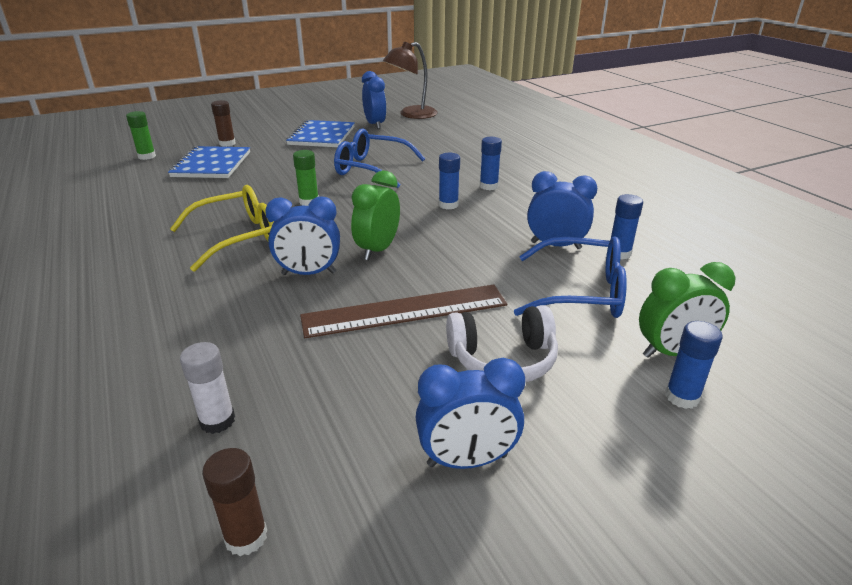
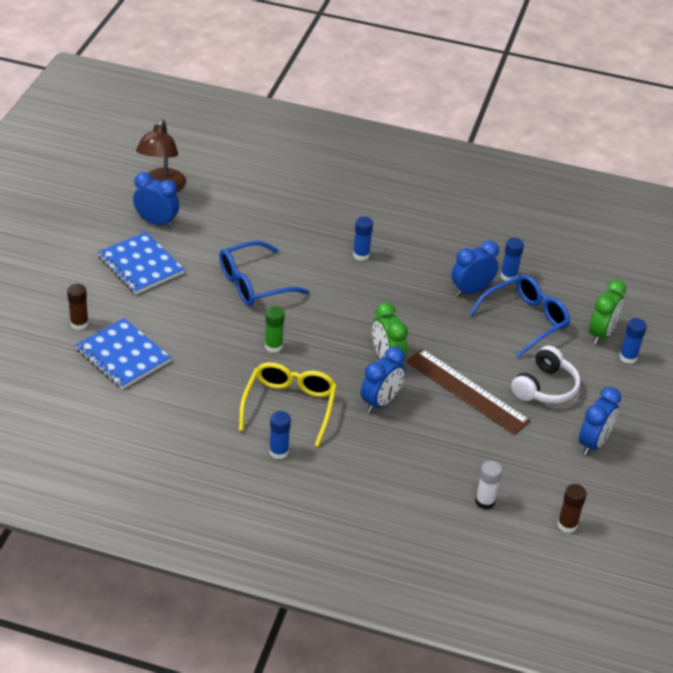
camera: 50 degrees left, 10 degrees up
(147, 156) = (45, 381): green glue stick -> none
(405, 311) = (467, 391): brown ruler -> brown ruler turned 75 degrees counterclockwise
(448, 205) = (364, 291): blue glue stick -> blue glue stick (278, 452)

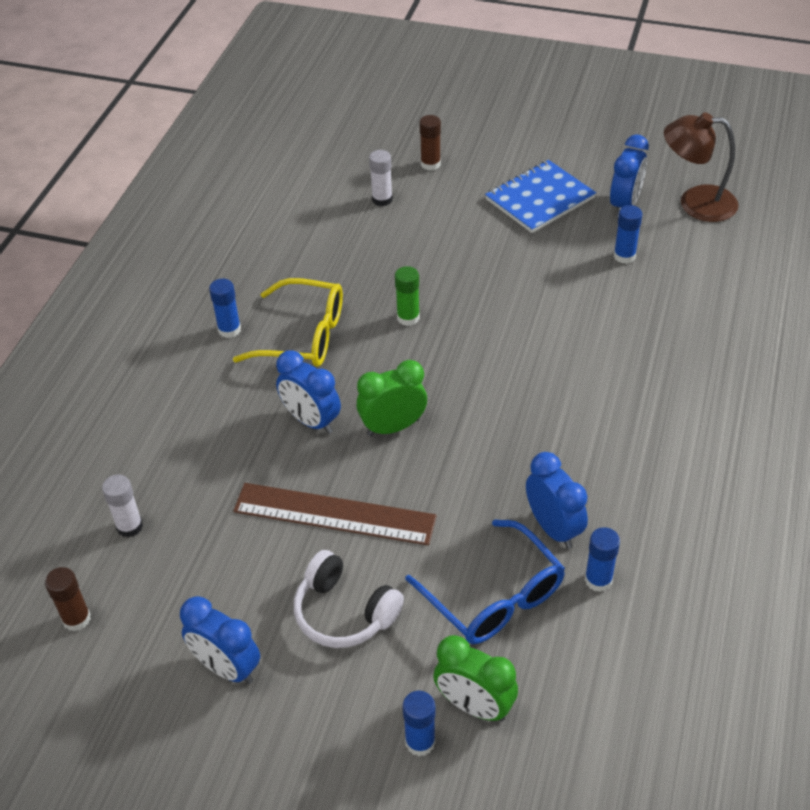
camera: 95 degrees right, 5 degrees up
(123, 355) = (382, 199): blue notebook -> white glue stick
(254, 283) = (524, 295): blue glasses -> none
(361, 255) = (608, 399): blue glue stick -> blue glue stick (624, 256)
(467, 391) = (334, 514): brown ruler -> brown ruler turned 60 degrees clockwise

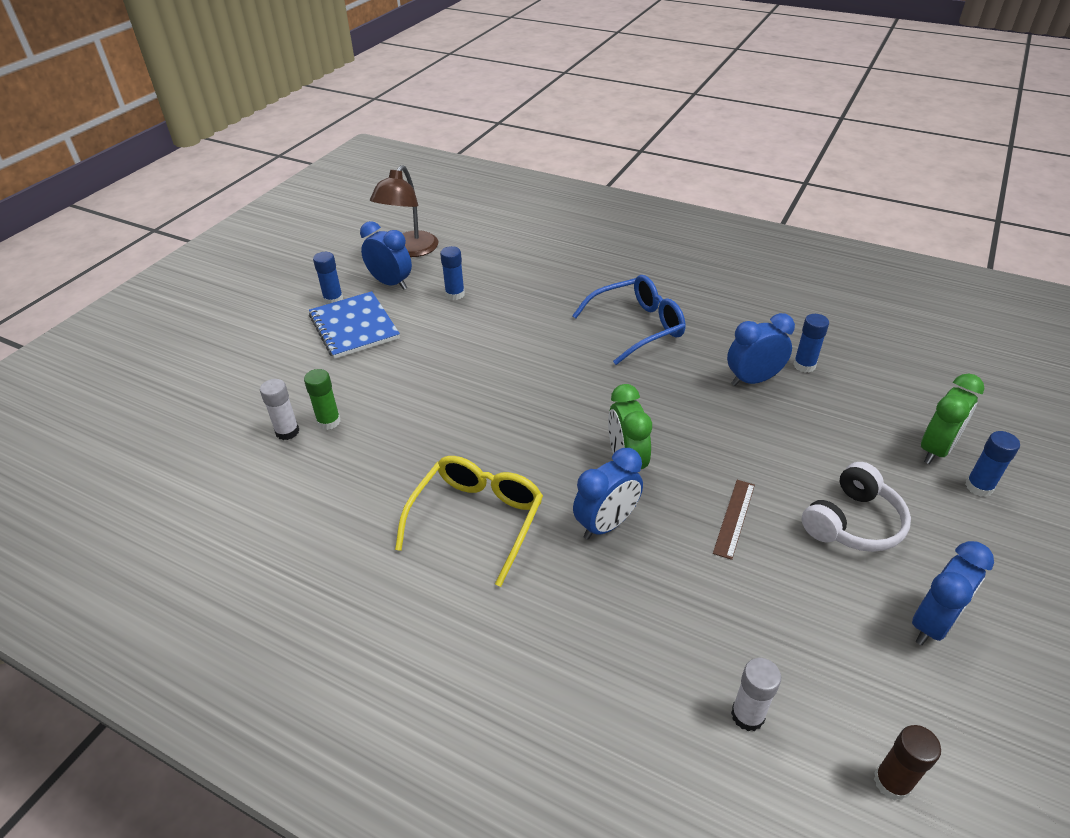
camera: 80 degrees left, 5 degrees down
(229, 329) = (442, 589): blue glue stick -> blue glue stick (333, 299)
(334, 514) = (734, 518): brown ruler -> brown ruler, size x0.51
(408, 317) = (479, 434): green glue stick -> green glue stick (329, 421)
(430, 164) = (254, 389): brown glue stick -> none
(493, 595) = (824, 423): blue glasses -> blue glasses (636, 327)

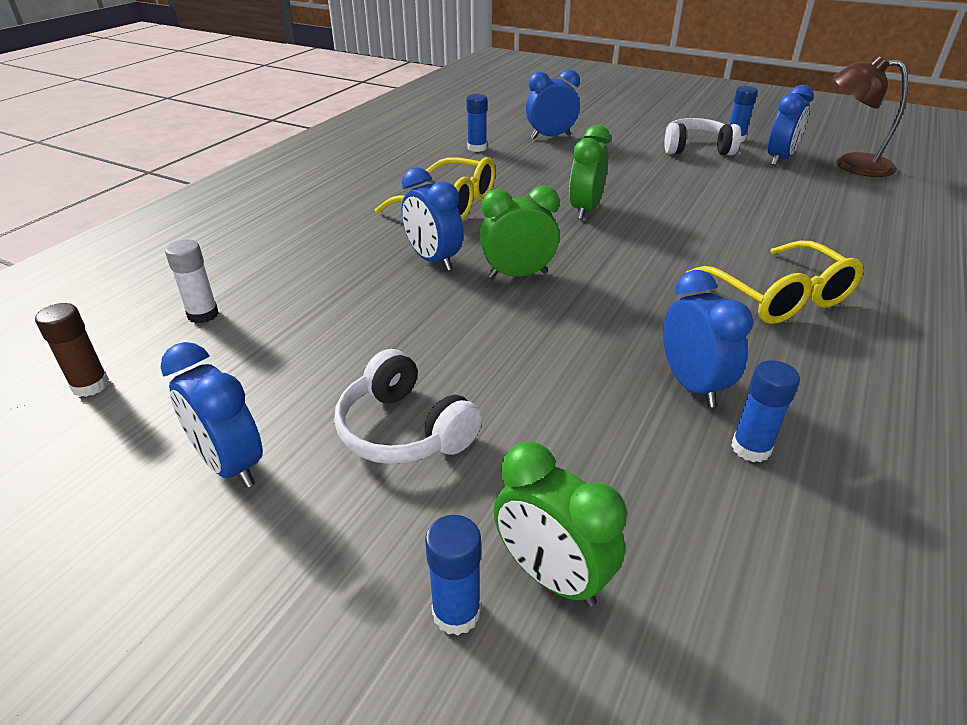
camera: 90 degrees right, 5 degrees down
(287, 432) = (550, 137): white glue stick -> blue clock
(329, 421) = (564, 148): green glue stick -> none
(354, 327) = (696, 149): blue notebook -> white headphones
(455, 294) = (780, 188): blue glue stick -> blue glue stick (477, 148)
(494, 413) = (585, 210): none -> green clock
(636, 327) = (777, 296): blue glasses -> yellow glasses
(734, 518) = (428, 335): brown ruler -> none

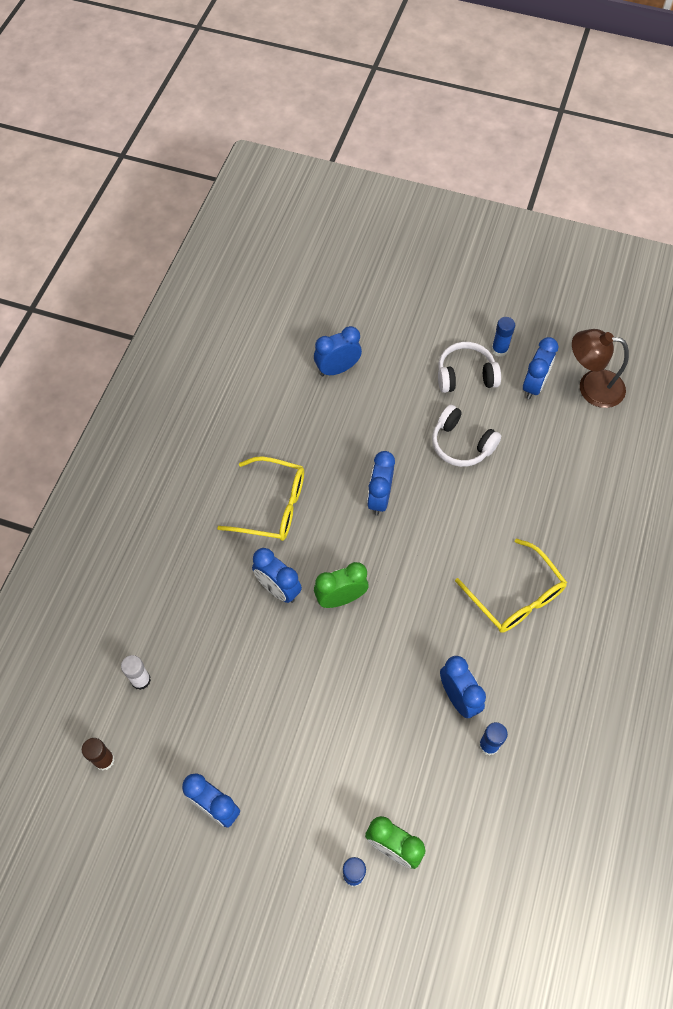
camera: 10 degrees left, 25 degrees up
(404, 430) = (301, 764): white headphones -> white headphones (461, 444)
(477, 148) = (275, 402): blue glue stick -> none
(585, 210) = (379, 498): green clock -> blue clock

